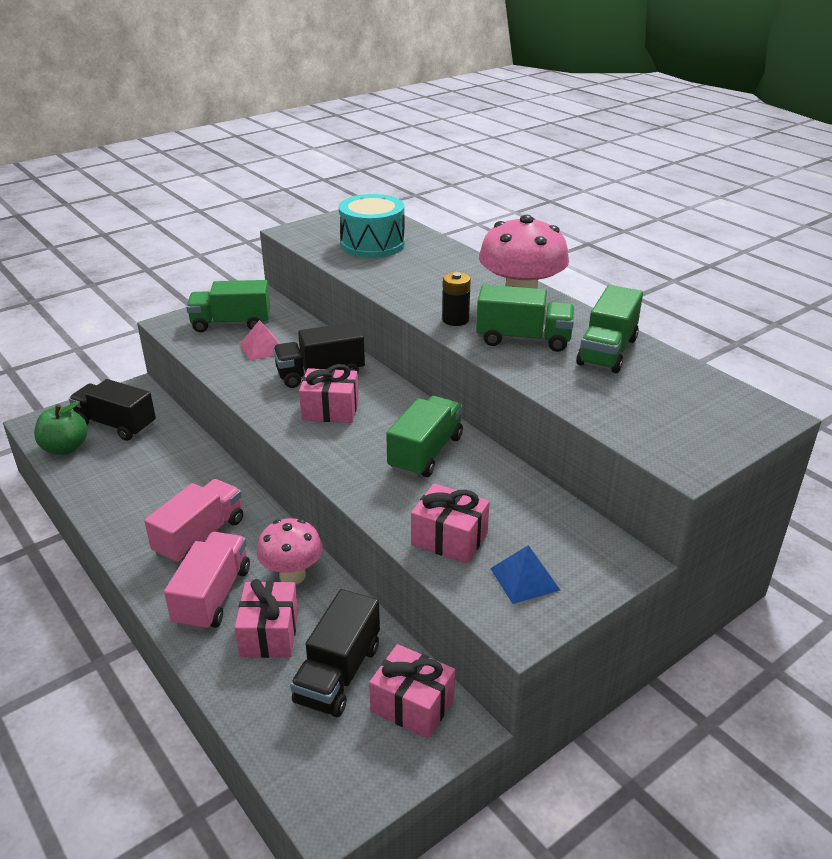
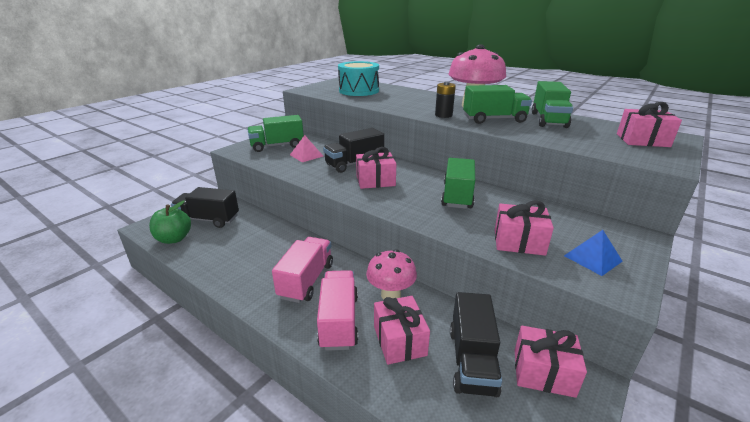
camera: 15 degrees left, 5 degrees down
(705, 415) = (642, 140): none -> pink gift

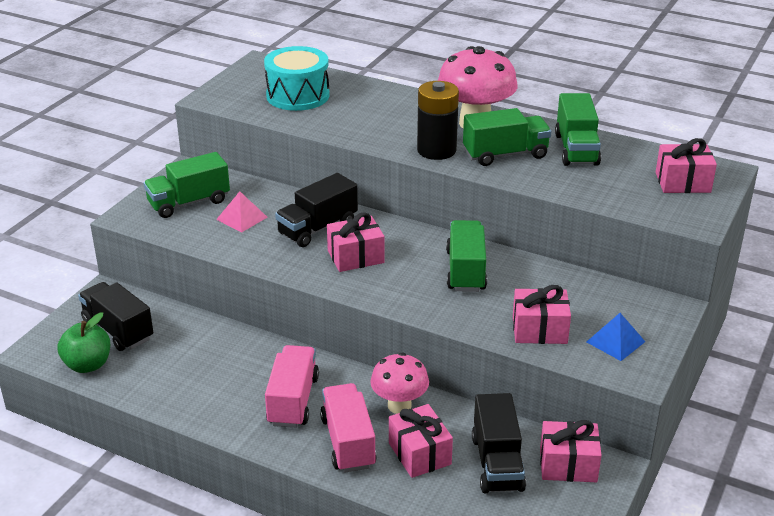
camera: 10 degrees left, 5 degrees up
(208, 219) = (118, 330): black truck -> black truck turned 45 degrees clockwise
(443, 115) = (436, 150): black battery -> black battery, size x1.61

